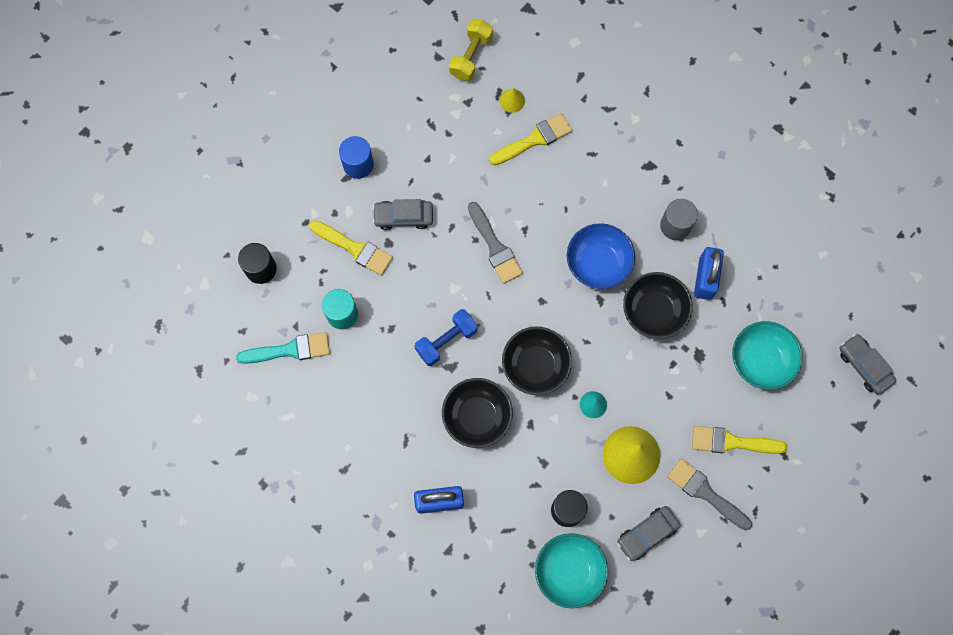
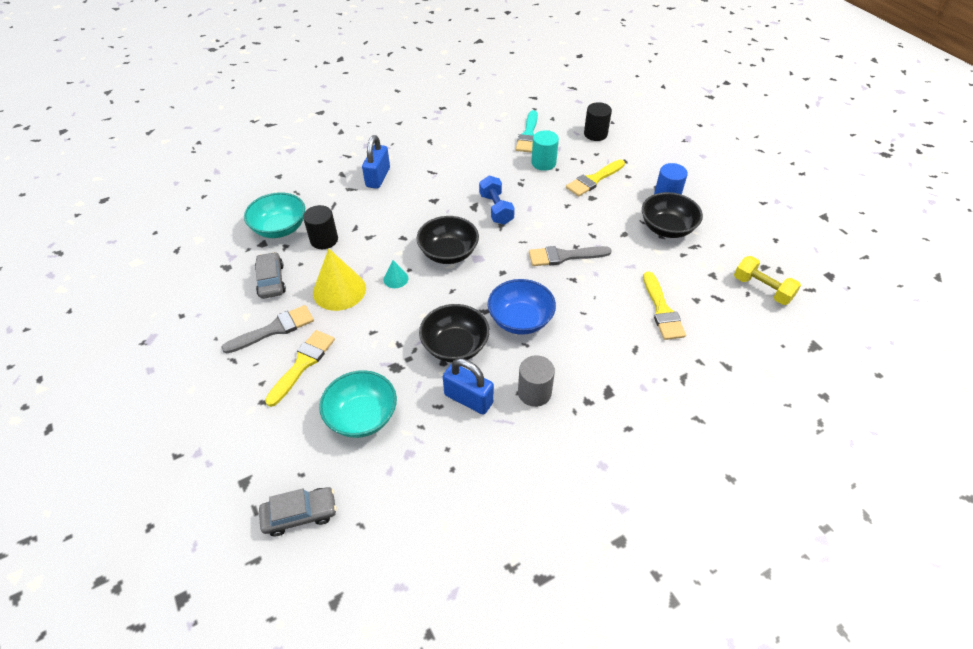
camera: 110 degrees right, 25 degrees down
(403, 217) = (611, 210): grey car -> none
(477, 416) = (427, 210): black bowl -> black bowl (667, 228)
(512, 100) = (708, 305): yellow cone -> none

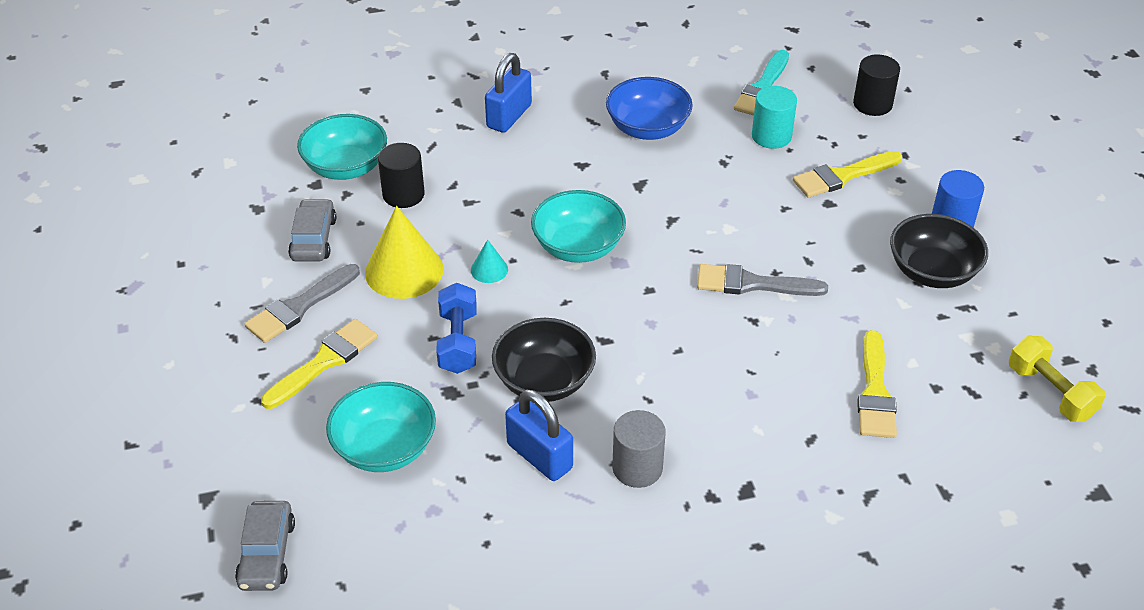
camera: 15 degrees right, 5 degrees down
(274, 329) = (299, 307): grey brush -> grey brush turned 150 degrees clockwise
(300, 514) = (267, 554): grey car -> grey car turned 90 degrees clockwise
(448, 253) = (578, 247): black bowl -> turquoise bowl
(496, 209) = (672, 194): blue dumbbell -> blue dumbbell (458, 342)
(520, 320) = (652, 363): blue bowl -> blue bowl (647, 128)

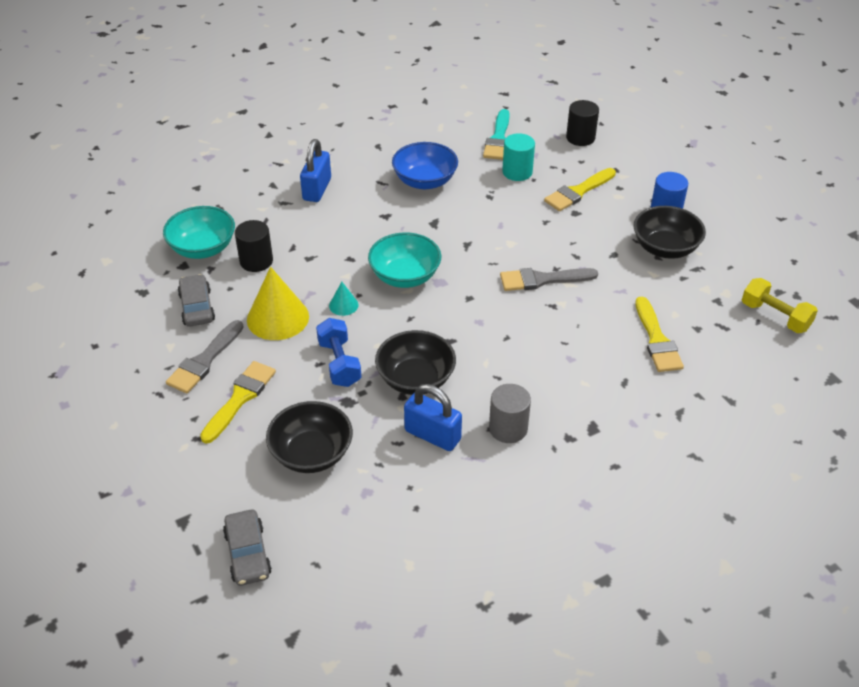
camera: 15 degrees left, 0 degrees up
(384, 448) = (311, 454): turquoise bowl -> black bowl

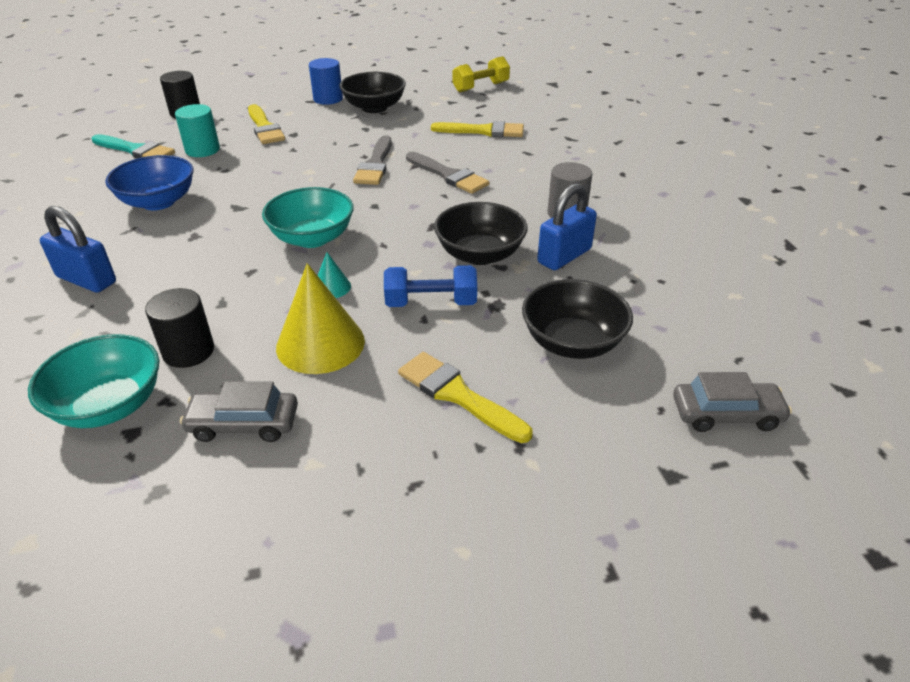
camera: 75 degrees left, 5 degrees down
(204, 361) = (366, 425): grey brush -> grey brush (448, 175)

